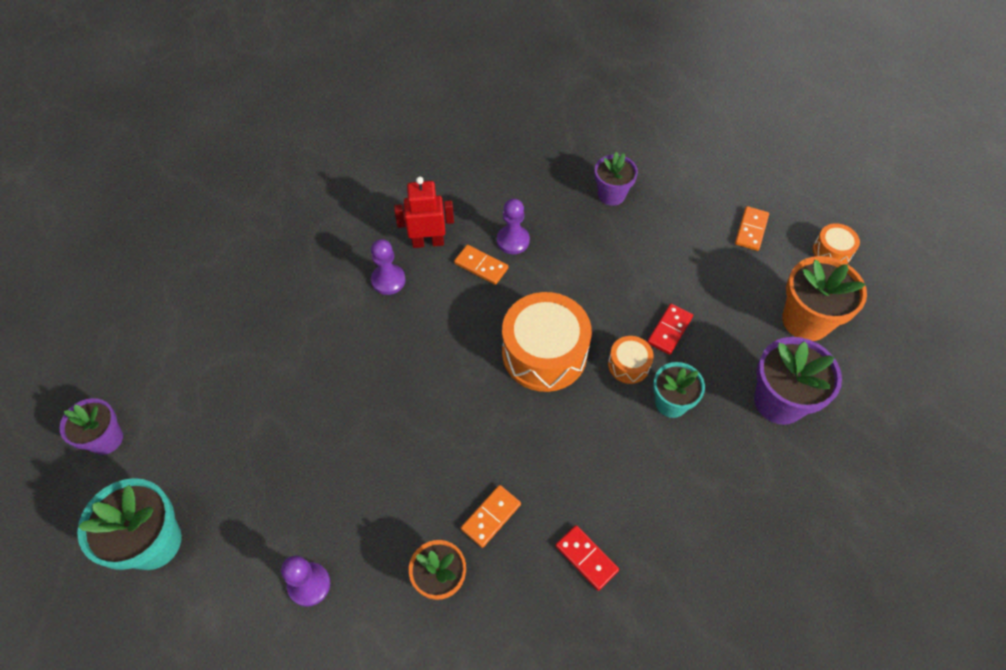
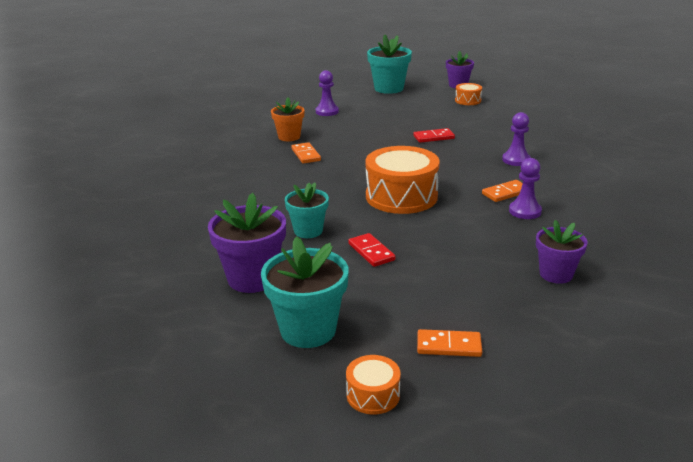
camera: 120 degrees right, 30 degrees down
(428, 242) = (546, 179): red robot -> none
(586, 558) = (246, 173): red domino -> red domino (433, 137)
(628, 365) = (358, 224): orange drum -> orange drum (468, 100)
(751, 230) = (449, 346): orange domino -> orange domino turned 45 degrees counterclockwise
(806, 320) = (308, 330): orange flower pot -> turquoise flower pot

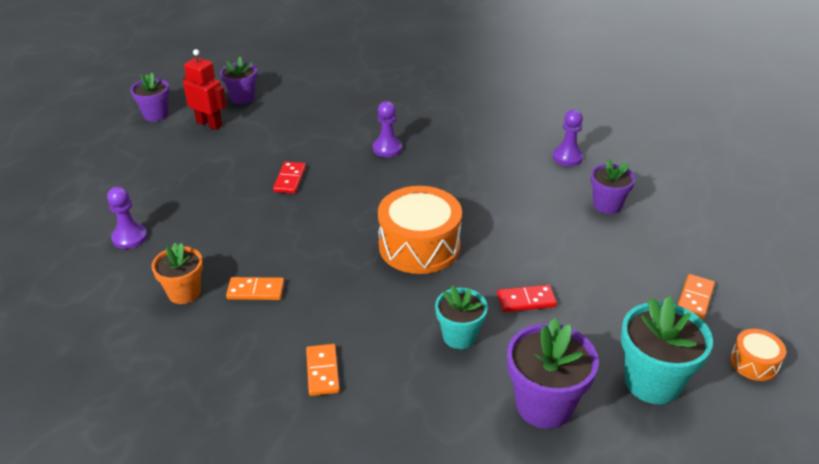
camera: 70 degrees left, 10 degrees up
(389, 88) = (106, 165): turquoise flower pot -> none
(468, 100) = (209, 124): orange drum -> red robot
(506, 193) = (453, 179): orange domino -> orange domino (323, 371)
(514, 101) = (242, 98): none -> purple flower pot
(525, 211) = (494, 182): purple pawn -> purple pawn (567, 157)

